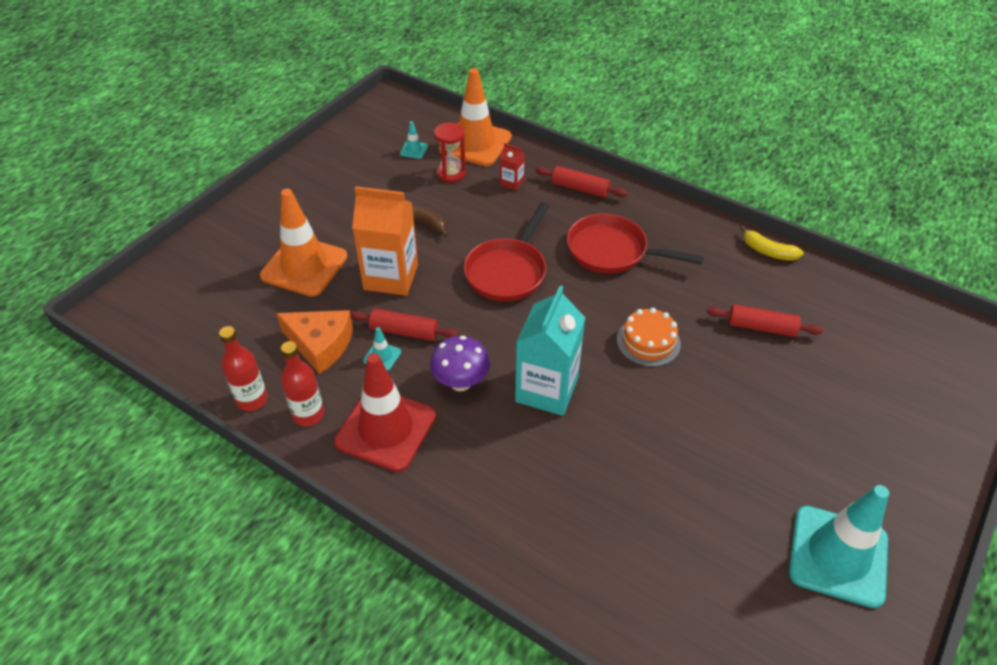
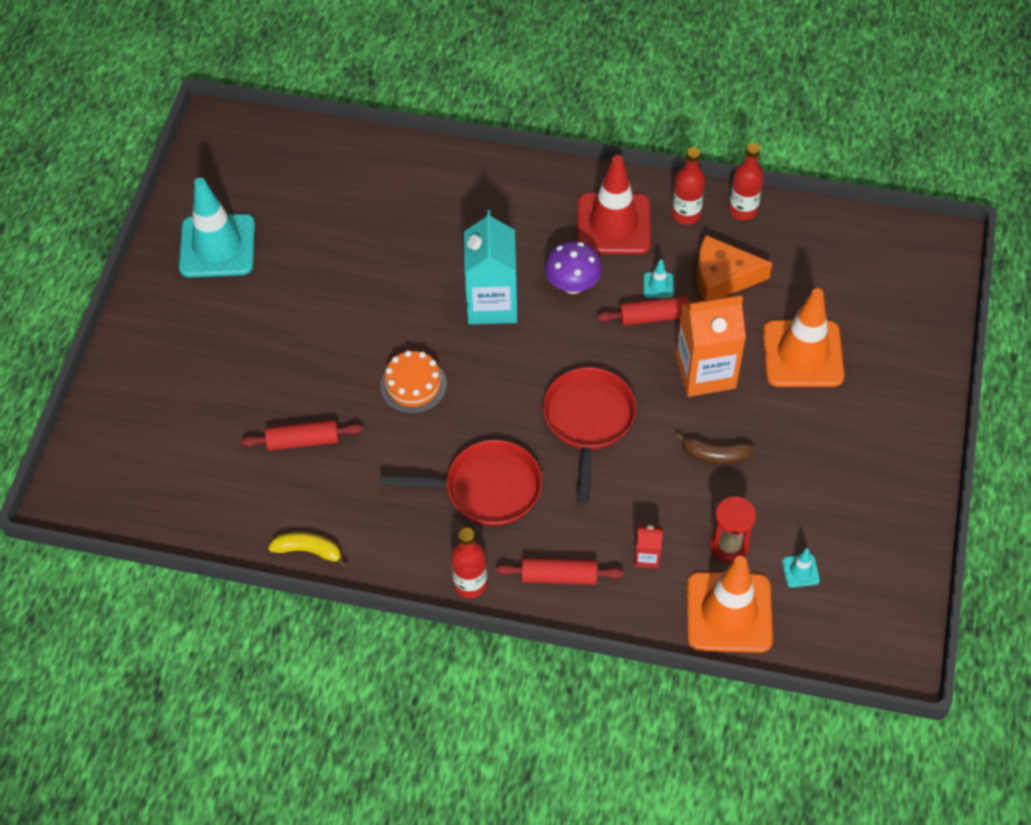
camera: 160 degrees right, 10 degrees up
(646, 201) = (470, 584): none -> red bottle

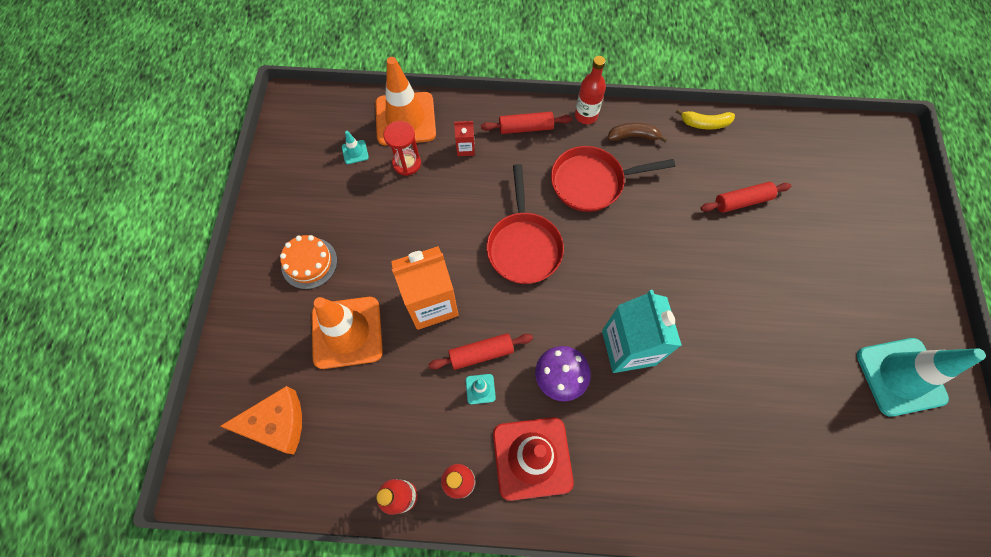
camera: 170 degrees right, 10 degrees up
(413, 385) = (672, 259): orange cake -> orange cake (309, 263)
(715, 455) = (420, 230): brown banana -> brown banana (633, 136)
(722, 277) = (420, 406): orange cheese -> orange cheese (276, 423)

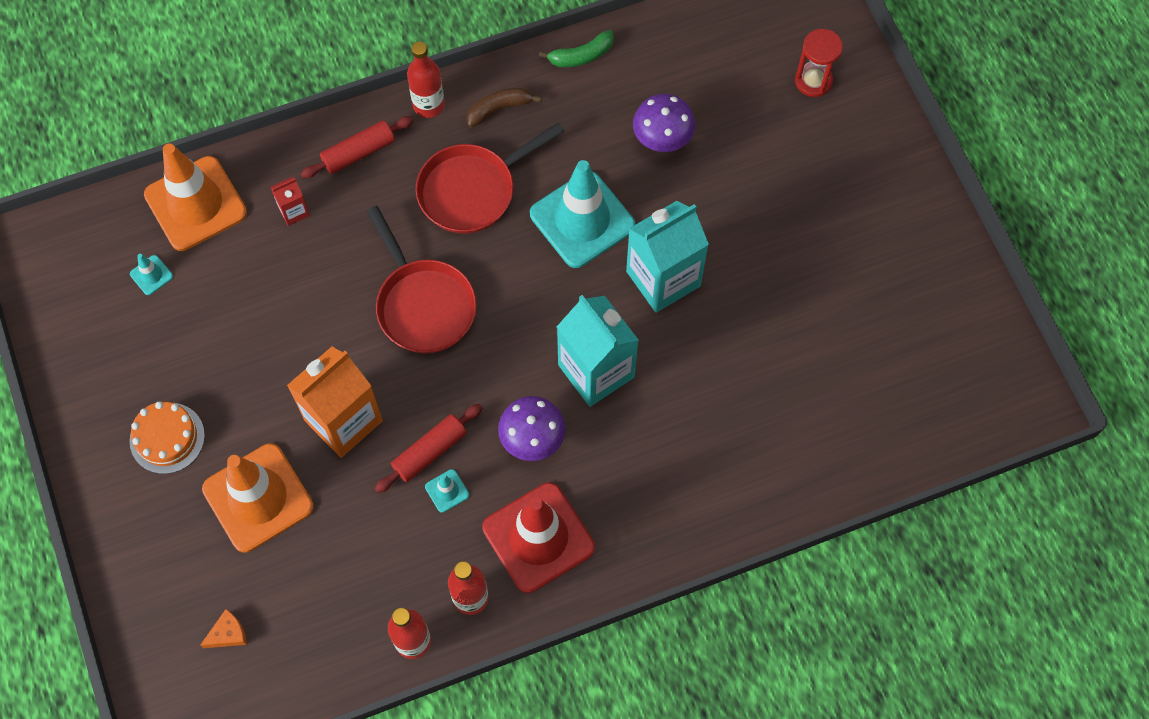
camera: 25 degrees left, 0 degrees up
(276, 423) = (228, 633): orange cheese -> orange cheese, size x0.49
(407, 163) = (227, 262): red hourglass -> red hourglass (813, 81)
(705, 123) = (581, 56): yellow banana -> green banana
(705, 300) = (663, 279): none -> turquoise carton
(742, 201) = (662, 139): red rolling pin -> purple mushroom
(900, 376) = (903, 273): turquoise traffic cone -> turquoise traffic cone (582, 220)

